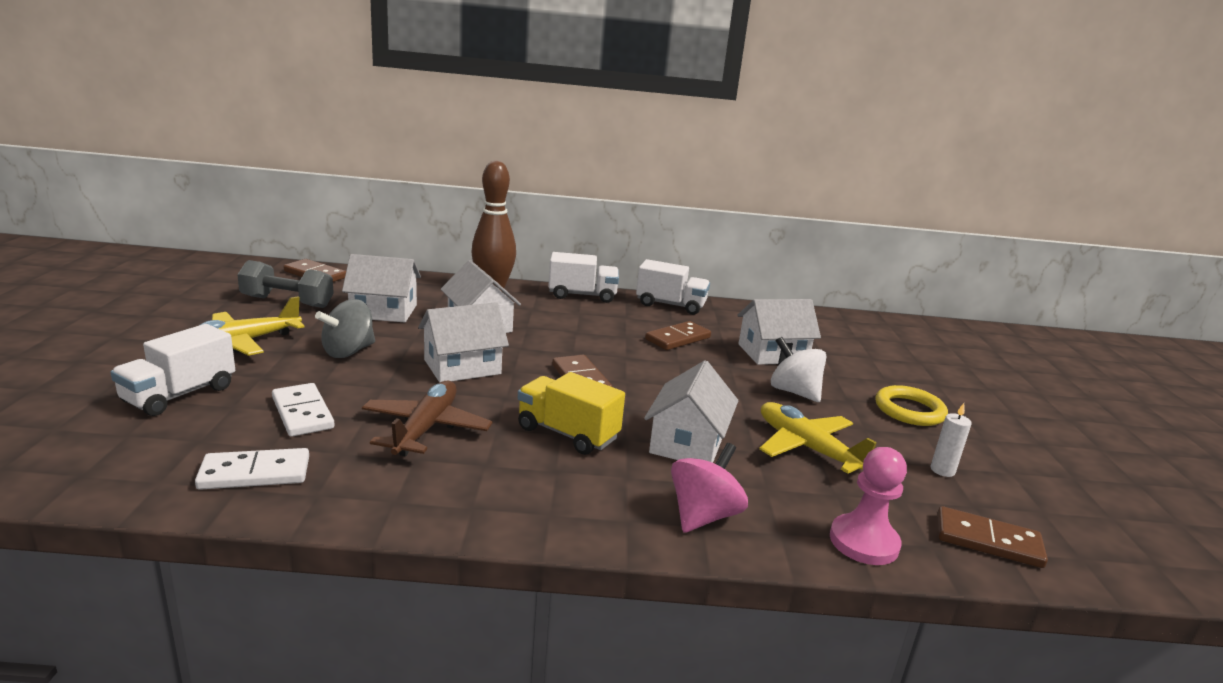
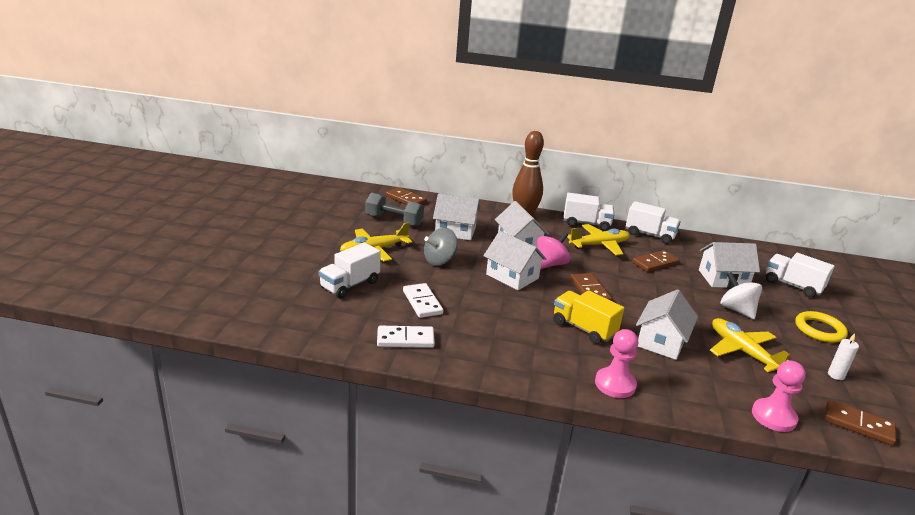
camera: 10 degrees right, 5 degrees up
(426, 428) = (496, 318): brown plane -> none
(462, 367) = (512, 276): white house -> white house turned 60 degrees clockwise
(599, 320) = (599, 245): none -> yellow plane
(613, 515) = (615, 384): none -> pink pawn
(703, 515) = (671, 390): pink spinning top -> pink spinning top (550, 264)
(865, 356) = (792, 285): none -> white truck

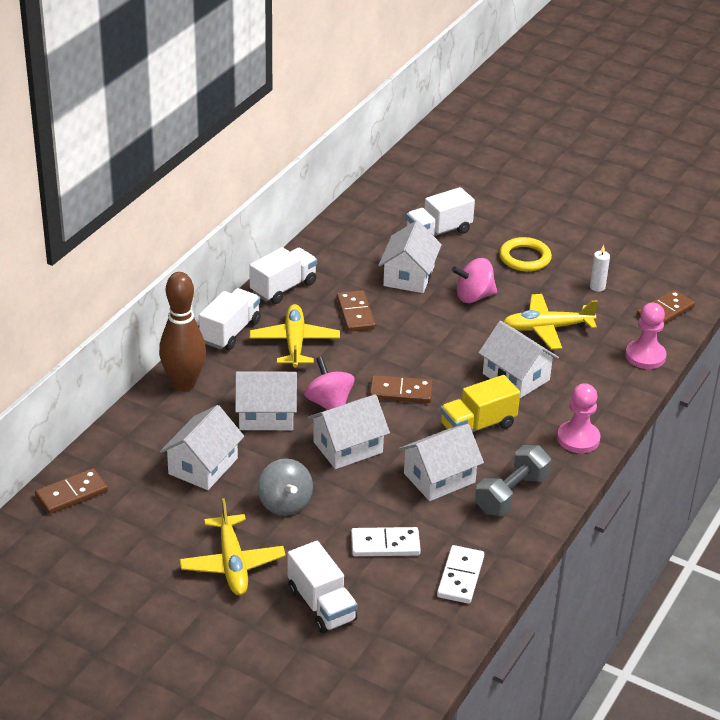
camera: 70 degrees left, 10 degrees up
(394, 221) = (144, 523): grey dumbbell -> grey dumbbell (511, 494)
(509, 317) = (439, 478): none -> white house
(736, 310) = (474, 296): white spinning top -> pink spinning top

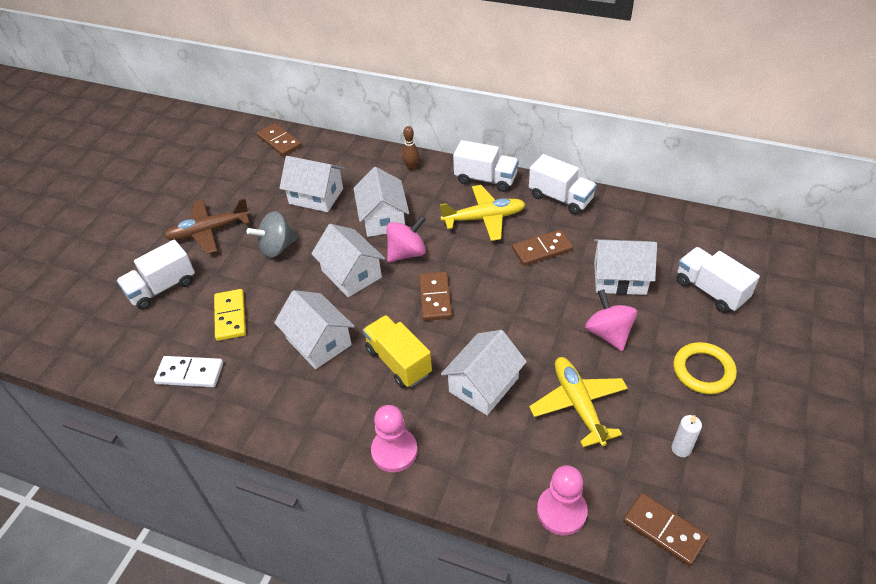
camera: 85 degrees right, 10 degrees up
(184, 384) = (411, 168): brown bowling pin -> brown bowling pin, size x0.46
(232, 564) = (208, 231): yellow plane -> brown plane
(385, 545) = (230, 316): white domino -> yellow domino
(511, 494) = (302, 400): grey dumbbell -> none

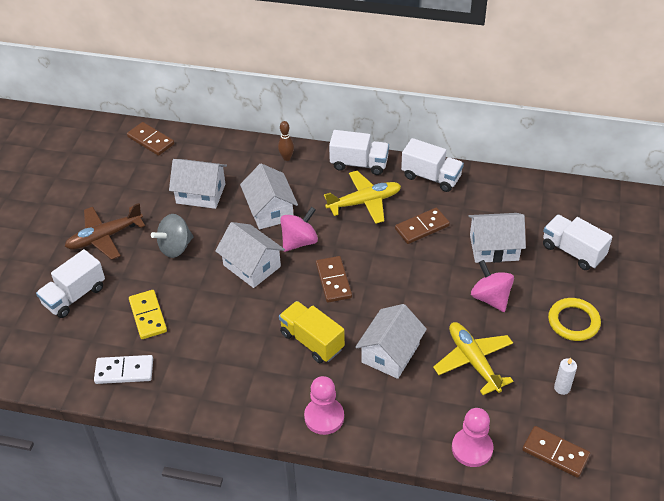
camera: 10 degrees left, 0 degrees up
(319, 342) = (236, 331): white house -> none

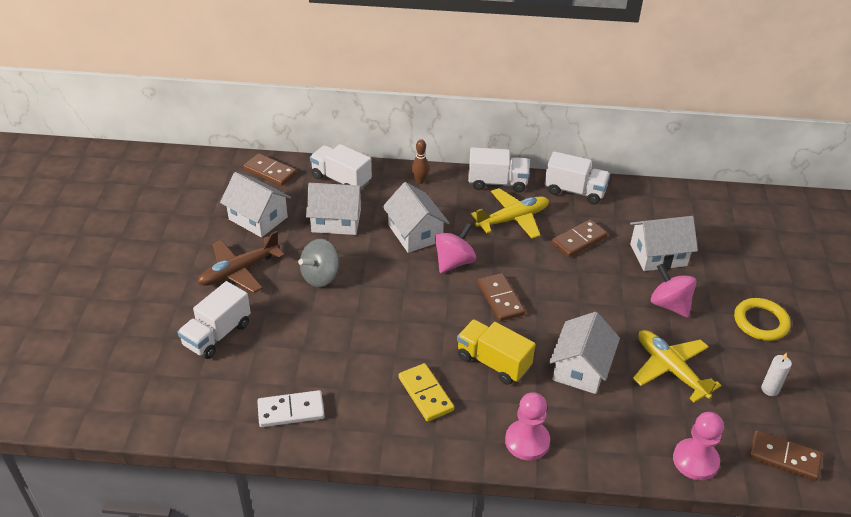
camera: 10 degrees left, 5 degrees down
(148, 316) = (305, 350): yellow domino -> yellow domino (425, 394)
(252, 266) = (409, 290): white house -> white house (258, 218)
(573, 251) = (738, 254): white truck -> white truck (341, 180)

